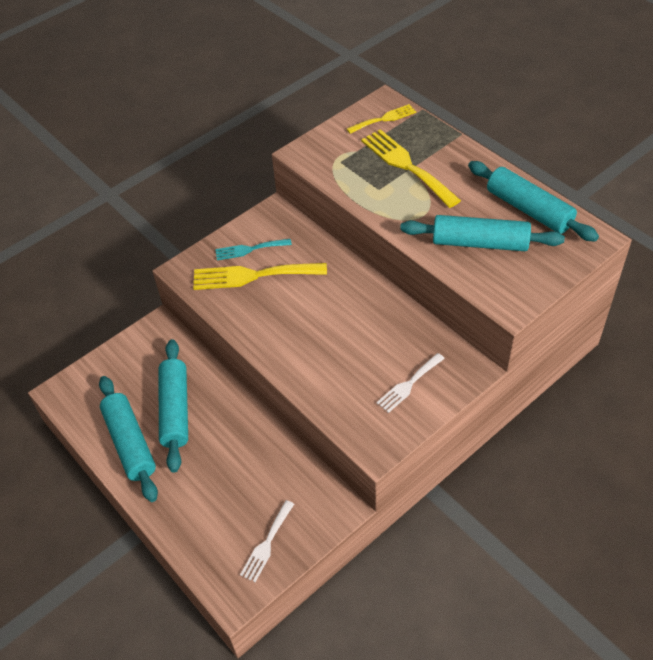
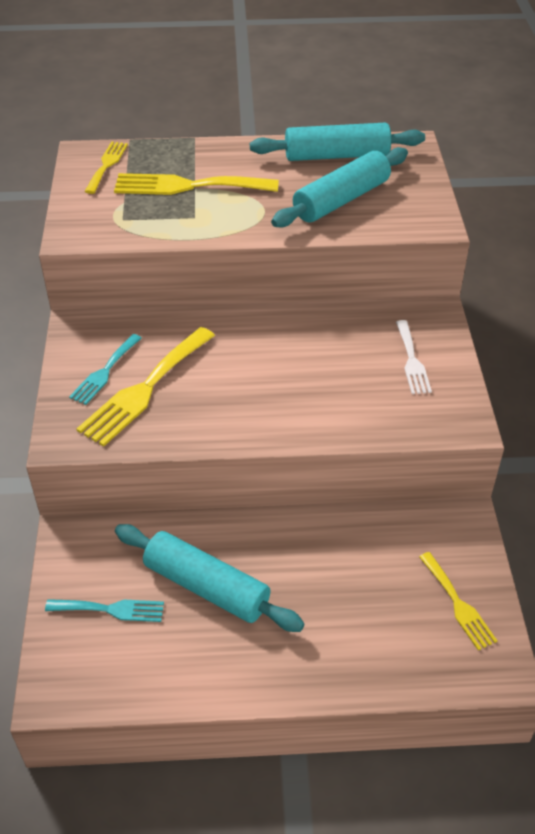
camera: 55 degrees left, 5 degrees down
(126, 379) = (111, 609): none -> turquoise fork
(130, 443) = (208, 658): turquoise rolling pin -> none
(267, 544) = (458, 604): white fork -> yellow fork

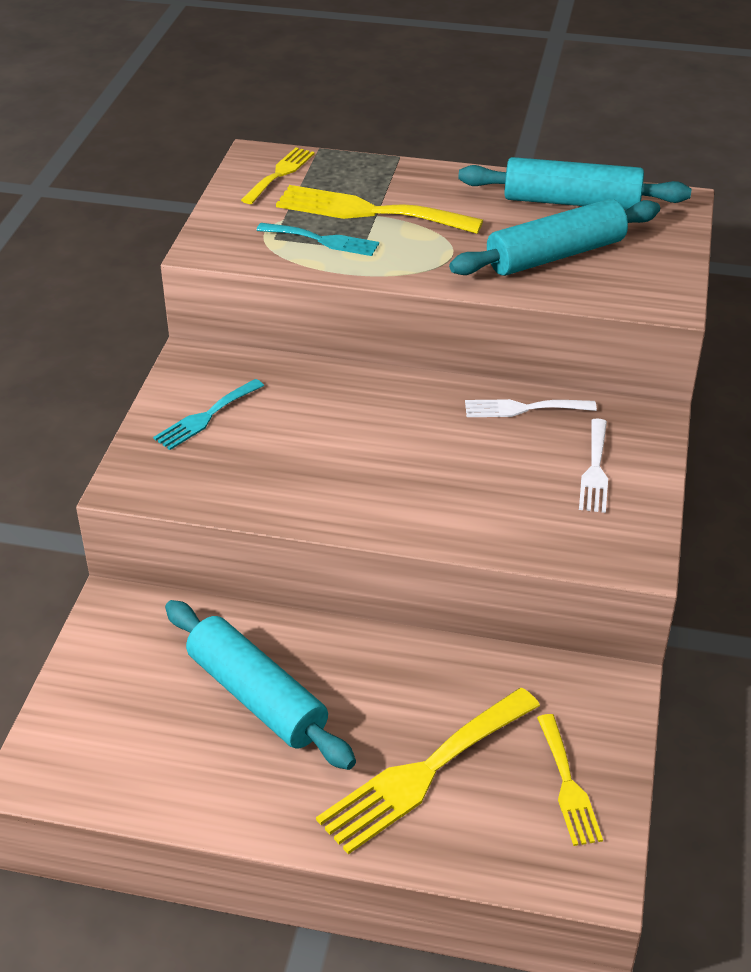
camera: 15 degrees right, 5 degrees down
(111, 609) = (133, 698): turquoise fork -> turquoise fork (323, 240)
(145, 389) = (246, 445): yellow fork -> yellow fork (424, 773)
(343, 321) = (523, 408): none -> white fork

